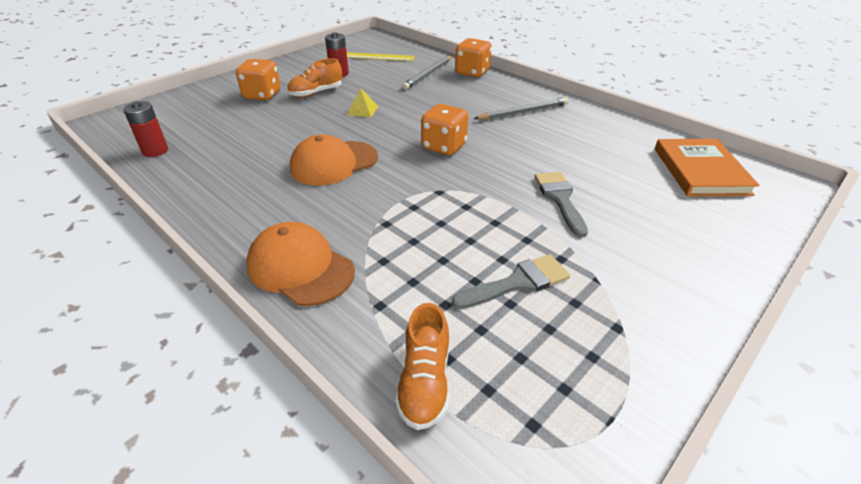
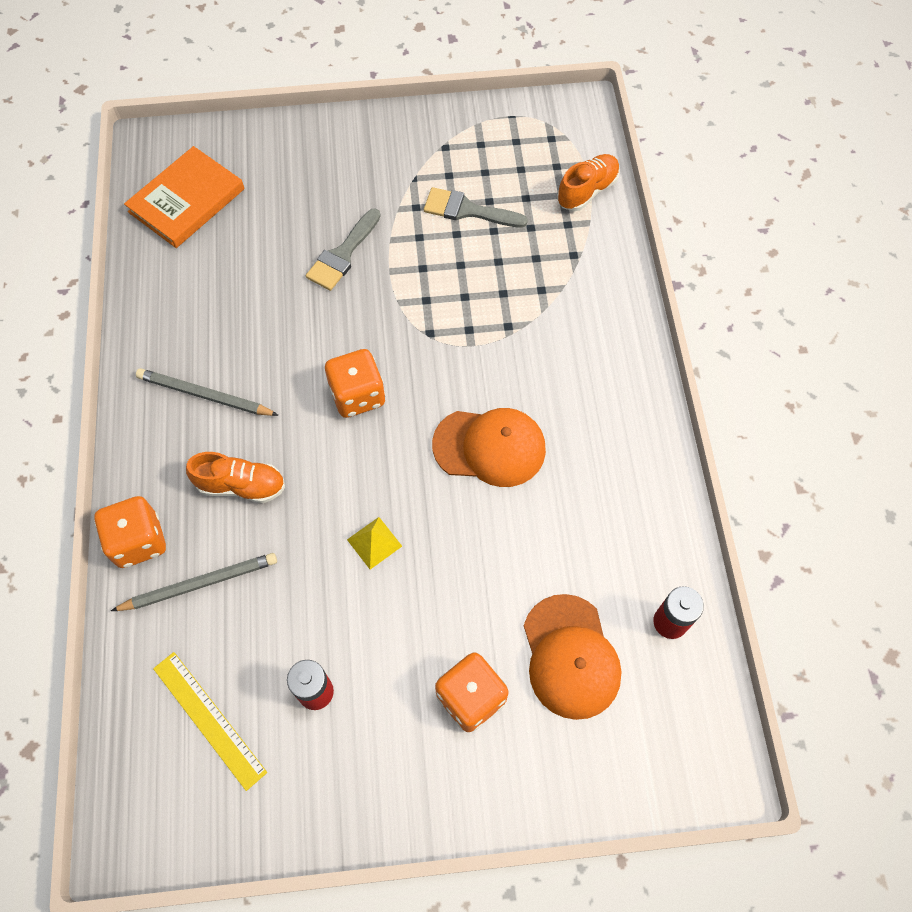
camera: 140 degrees left, 25 degrees up
(300, 268) = (607, 324): orange cap -> orange cap (570, 656)
(316, 93) = (395, 644): orange shoe -> orange shoe (241, 486)

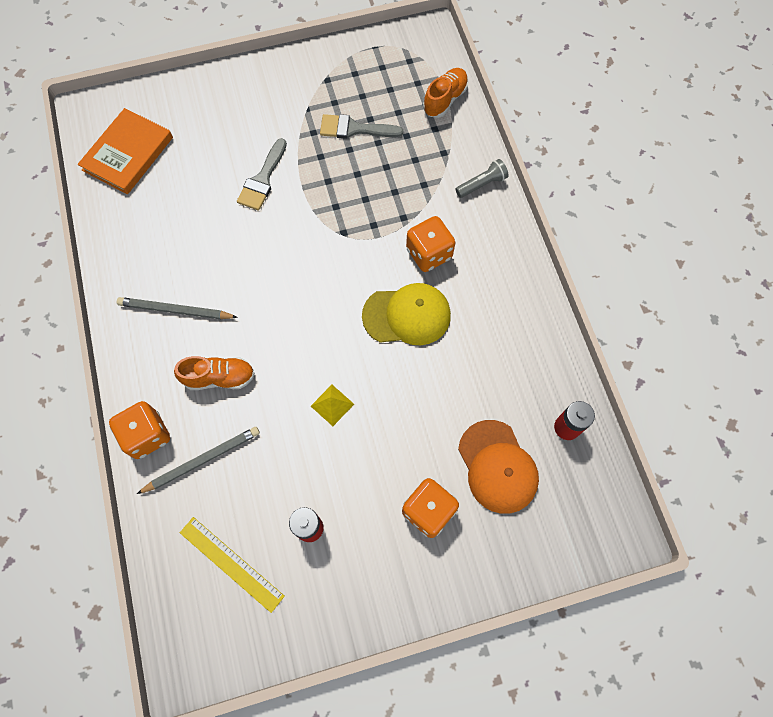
camera: 10 degrees left, 5 degrees up
(357, 395) = (296, 291): orange dice -> orange dice (429, 253)
(489, 447) = (407, 315): orange cap -> yellow cap
(615, 300) = (482, 184): none -> grey flashlight

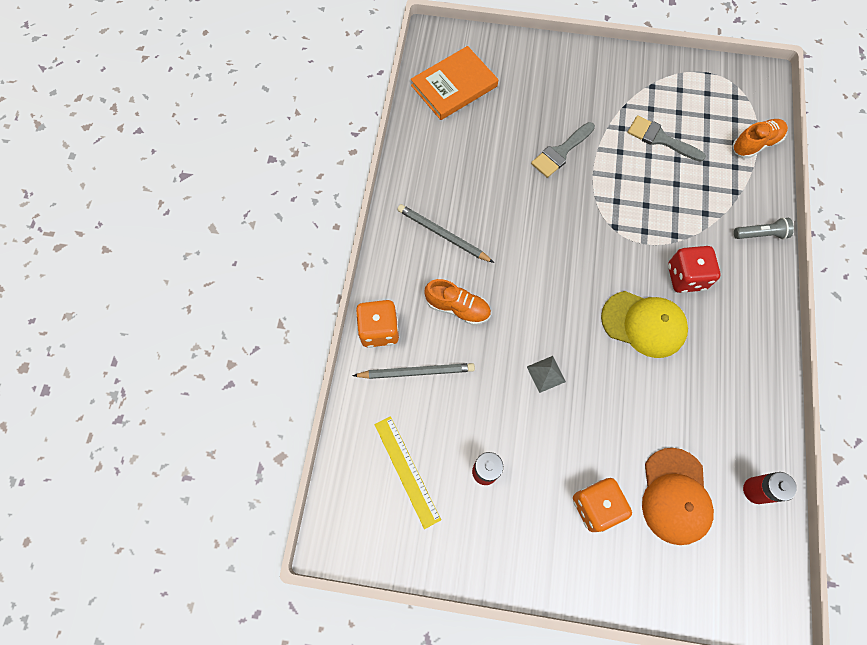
camera: 25 degrees right, 0 degrees up
(332, 405) = (546, 374): yellow pyramid -> grey pyramid
(429, 253) = (686, 277): orange dice -> red dice

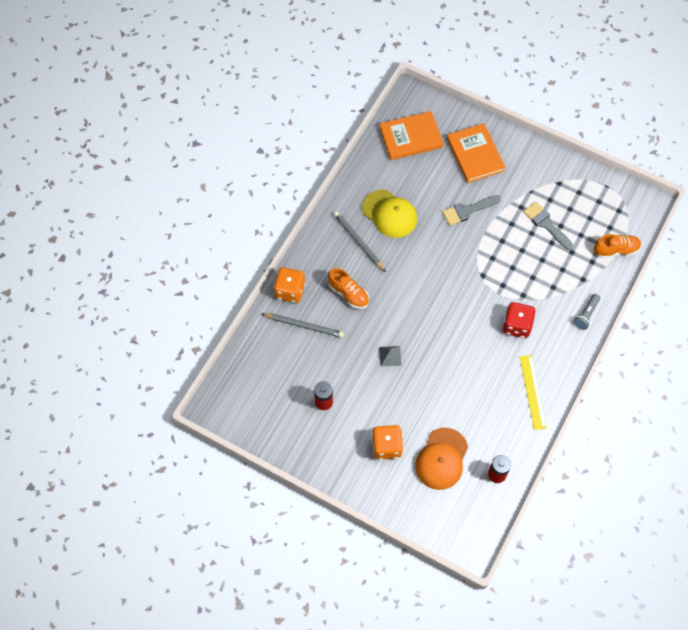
camera: 20 degrees right, 5 degrees down
(407, 471) = (274, 384): yellow ruler -> yellow ruler (533, 392)
(539, 83) = (475, 155): none -> orange book
(644, 324) = (472, 346): yellow cap -> yellow cap (389, 214)
(760, 234) = (586, 314): grey flashlight -> grey flashlight turned 105 degrees clockwise

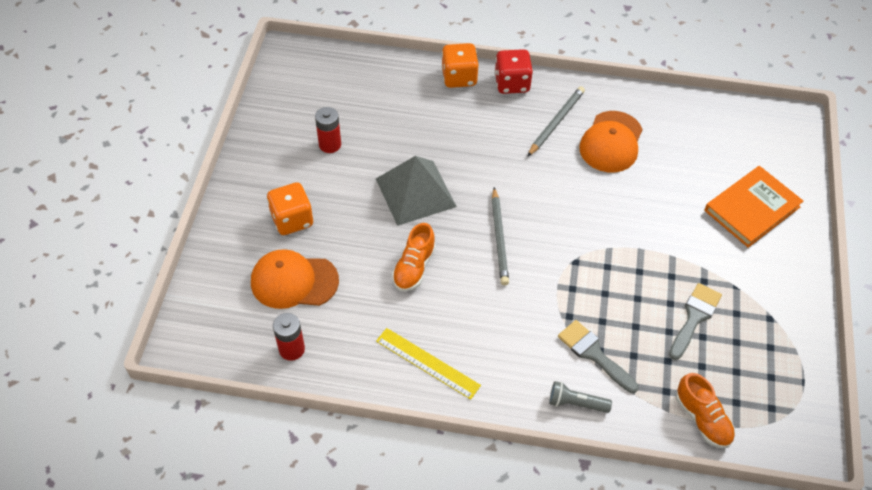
camera: 70 degrees right, 10 degrees down
(304, 326) = (420, 101): grey pencil -> grey pencil (499, 238)
(348, 294) = (481, 131): orange shoe -> orange shoe (414, 268)
(389, 214) = (611, 142): yellow cap -> orange cap
(390, 356) = (415, 192): grey pyramid -> grey pyramid, size x2.26
(411, 137) = (733, 135): orange book -> none
(468, 210) = (663, 221): grey brush -> grey brush (594, 354)
(517, 326) = (519, 320): red dice -> red dice (512, 83)
(533, 392) = (427, 363): yellow ruler -> yellow ruler turned 60 degrees clockwise

